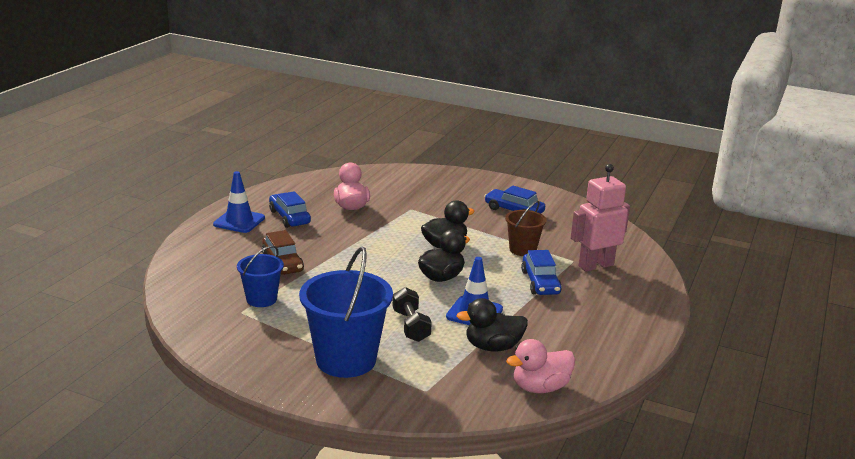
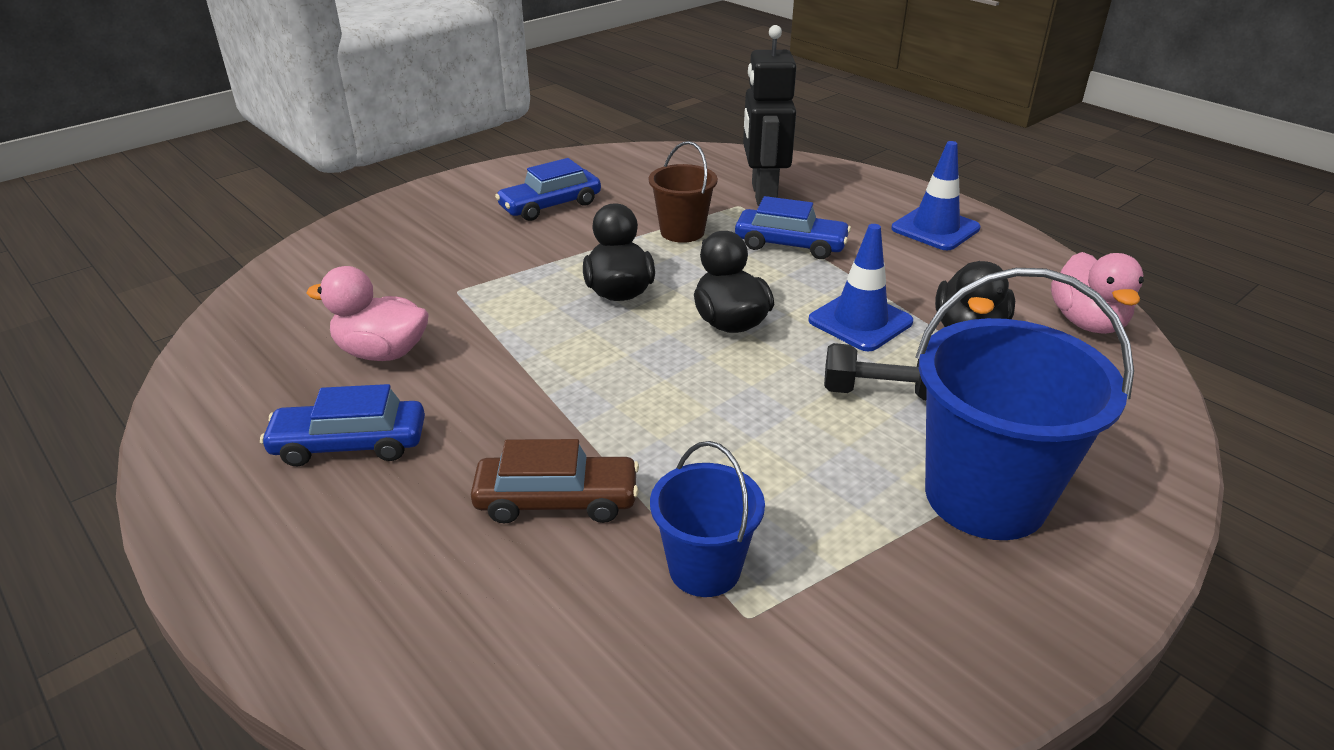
camera: 65 degrees left, 10 degrees up
(239, 221) = (294, 531): blue traffic cone -> blue traffic cone (935, 228)
(595, 265) = (763, 194): pink robot -> black robot

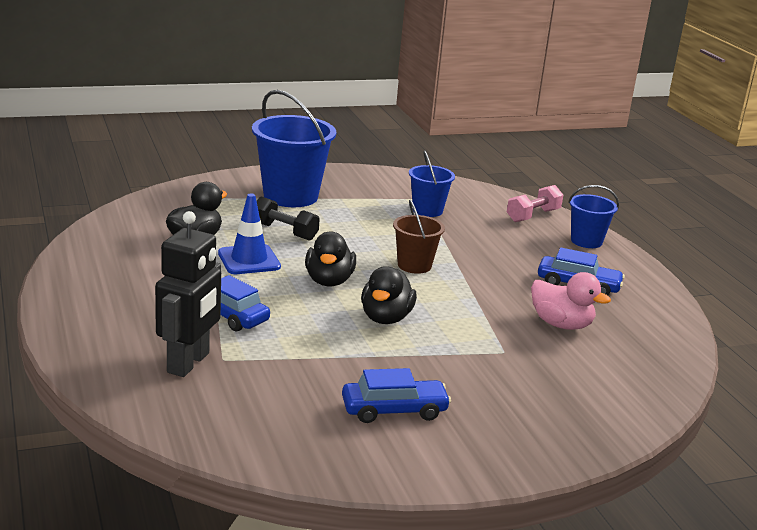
camera: 160 degrees left, 10 degrees down
(319, 600) = (586, 241): none -> blue bucket
(456, 663) = (533, 216): none -> pink dumbbell
(557, 500) = (478, 241): brown car -> none
(682, 232) = (298, 349): brown bucket -> brown bucket (414, 265)
(935, 228) = (101, 294): blue traffic cone -> none
(1087, 322) = (121, 225): pink duck -> none

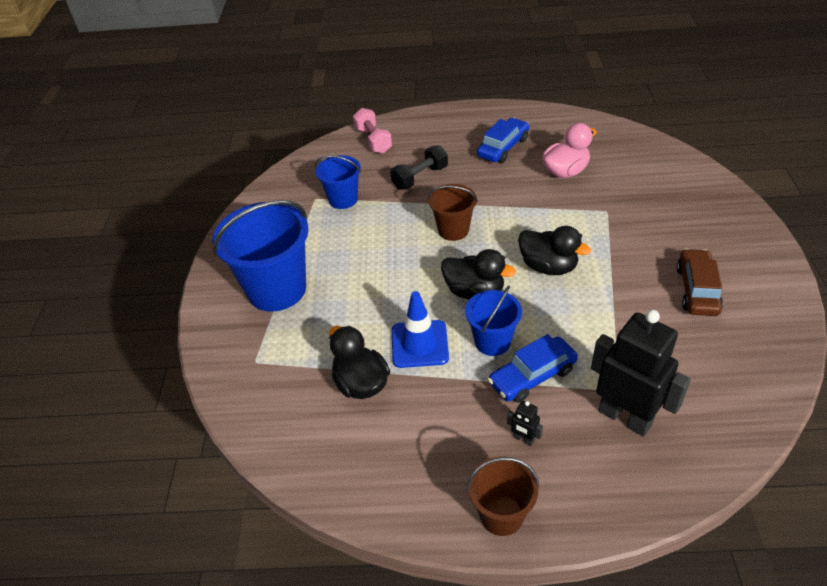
camera: 65 degrees left, 20 degrees up
(70, 306) = (501, 515): none -> brown bucket
(151, 313) = (523, 439): none -> black robot
(284, 232) = (361, 307): black dumbbell -> black dumbbell (420, 177)
(394, 410) = (697, 290): blue car -> brown car
(586, 241) = (428, 124): blue bucket -> blue bucket (492, 341)

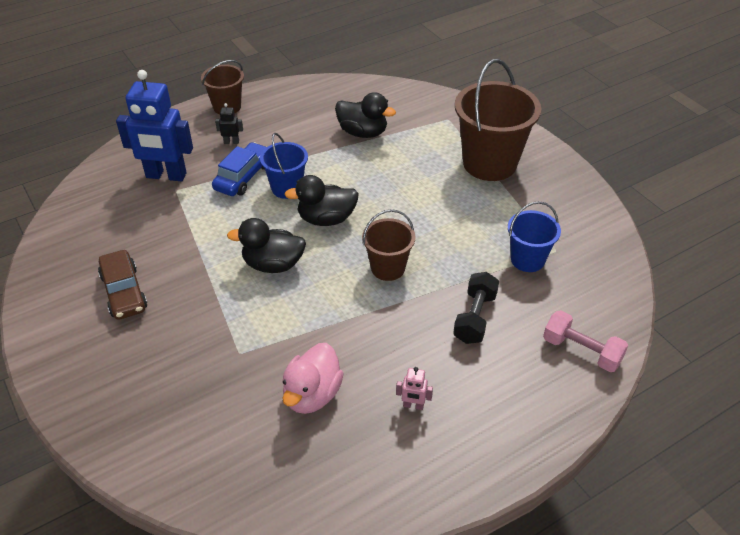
camera: 145 degrees right, 0 degrees up
(277, 289) = (489, 163): blue bucket -> brown bucket
(419, 344) = (341, 168): blue traffic cone -> none
(503, 147) = (413, 405): blue car -> pink robot
(625, 417) = (166, 176): black robot -> blue robot

